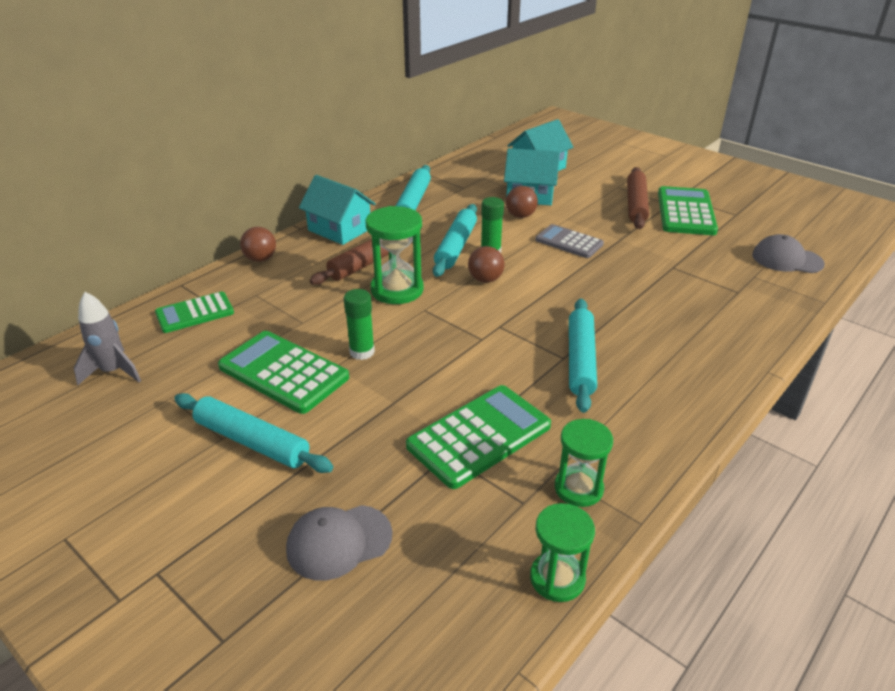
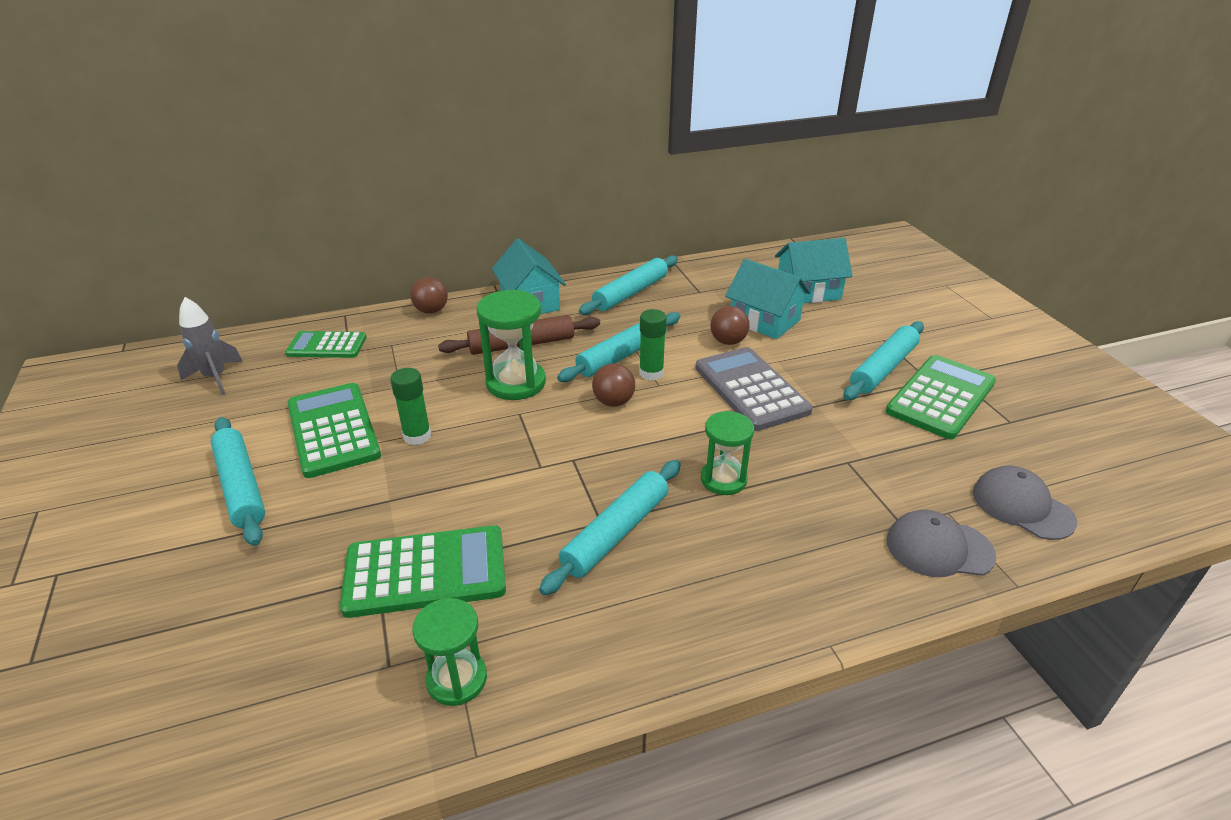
camera: 30 degrees right, 0 degrees up
(339, 542) = (200, 619): grey cap -> grey cap (939, 548)
(557, 578) = (330, 768): green hourglass -> green hourglass (723, 479)
(569, 242) = (751, 389): grey calculator -> grey calculator, size x1.55
(636, 205) = (883, 368): brown rolling pin -> turquoise rolling pin

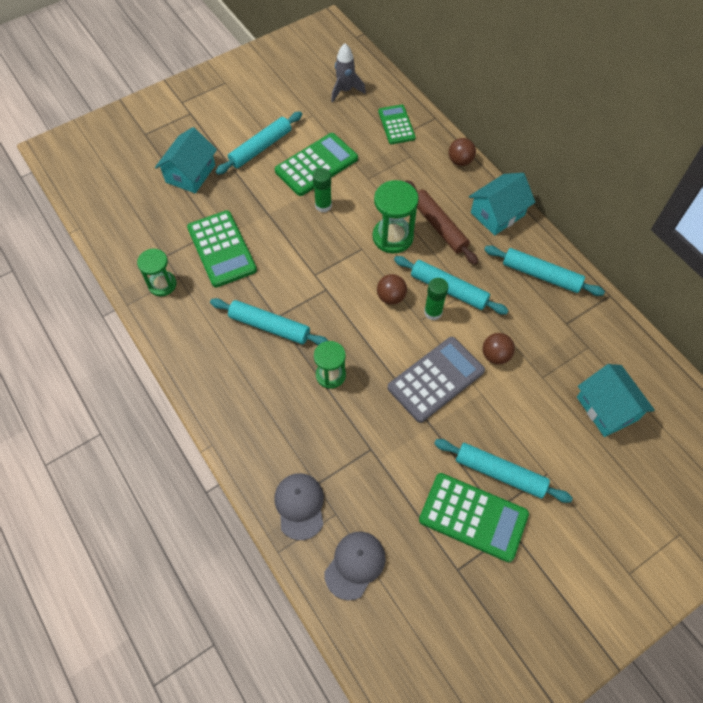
camera: 75 degrees right, 25 degrees up
(764, 320) = (539, 378): turquoise house -> turquoise house (190, 174)

